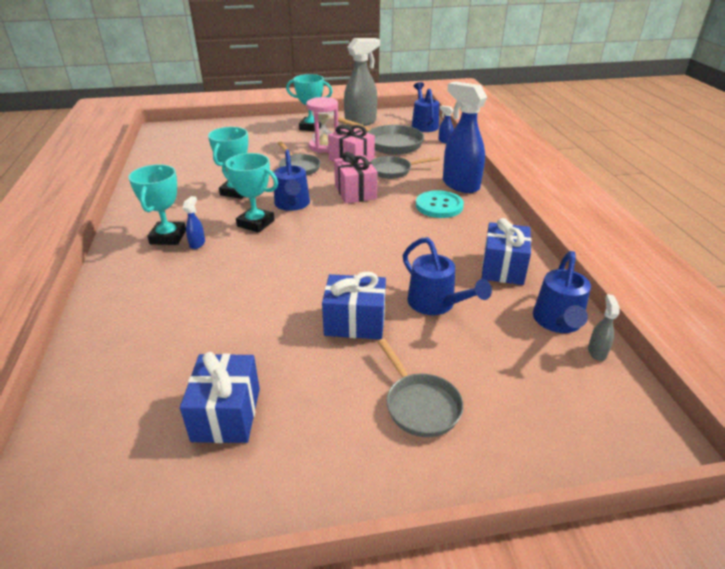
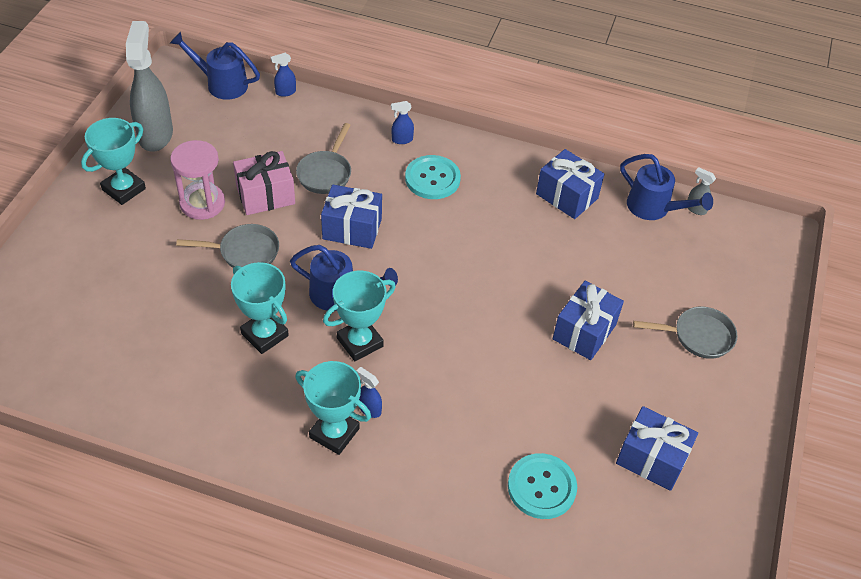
camera: 65 degrees left, 15 degrees up
(158, 348) = (541, 487): none -> turquoise button
(355, 192) = (352, 229): pink gift -> blue gift
(389, 144) = (249, 141): grey pan -> none
(436, 304) = (591, 267): blue watering can -> none
(460, 185) = (402, 140): blue spray bottle -> blue spray bottle, size x0.41

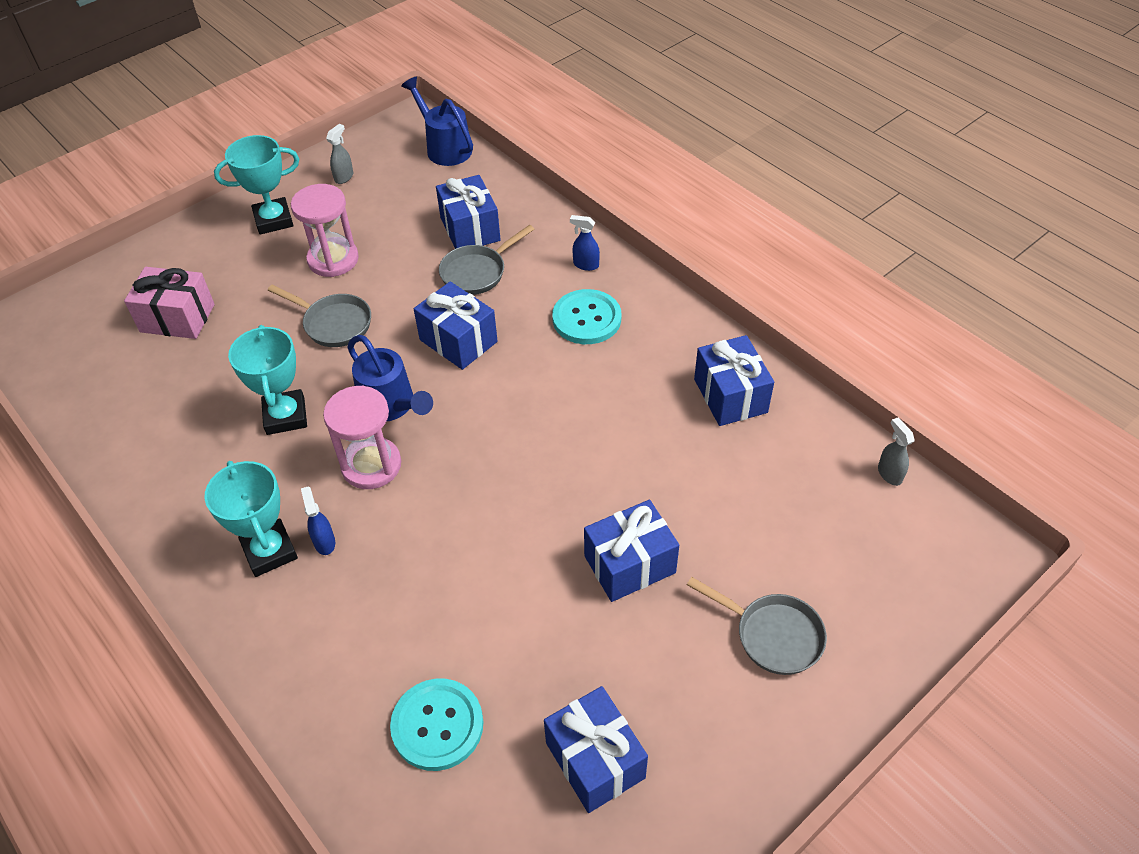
camera: 35 degrees right, 0 degrees up
(156, 134) = (344, 177): grey spray bottle -> grey spray bottle, size x0.41
(265, 195) = (399, 274): pink gift -> pink gift (177, 318)
(285, 92) = (501, 175): blue spray bottle -> none
(294, 142) = (470, 229): none -> blue gift
(360, 342) = (371, 465): turquoise trophy -> pink hourglass
(654, 208) = (832, 452): blue watering can -> none

